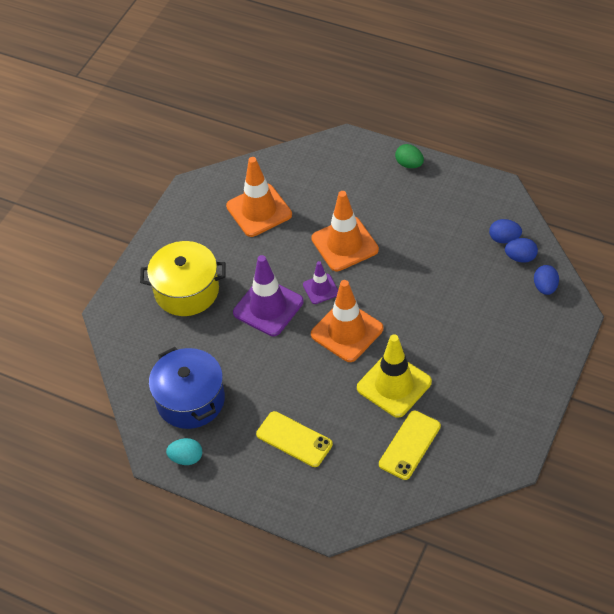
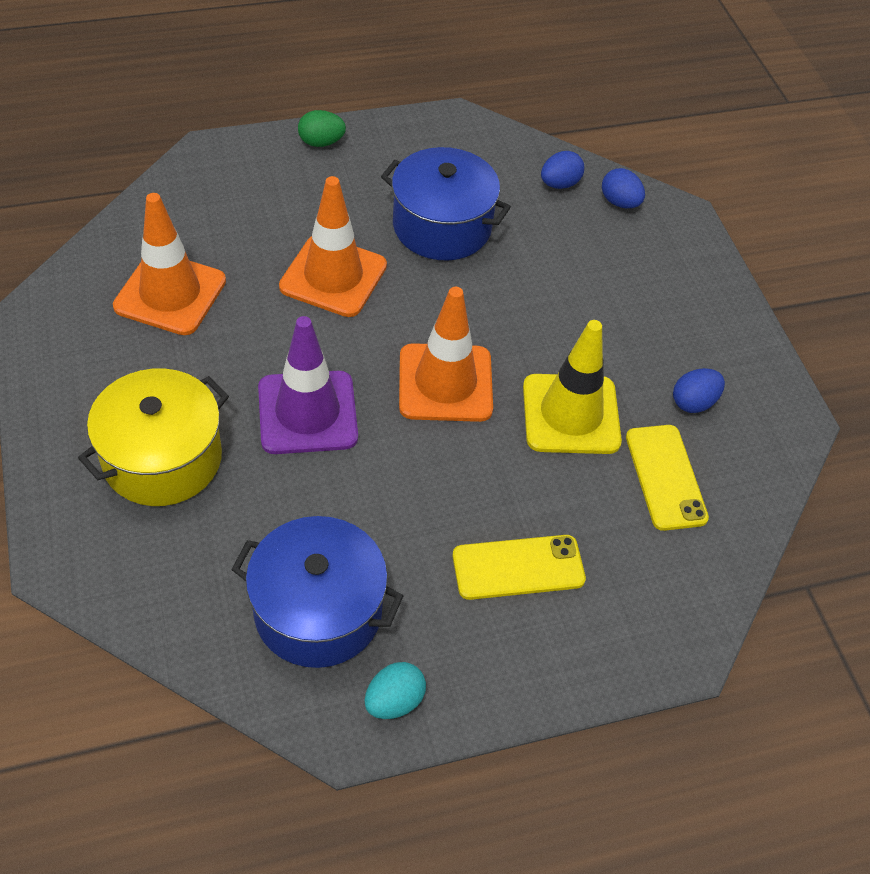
camera: 50 degrees left, 0 degrees up
(321, 289) = (357, 349): purple traffic cone -> none
(428, 247) = (442, 226): none -> blue pot
(504, 239) = (520, 172): blue egg -> blue egg (693, 402)

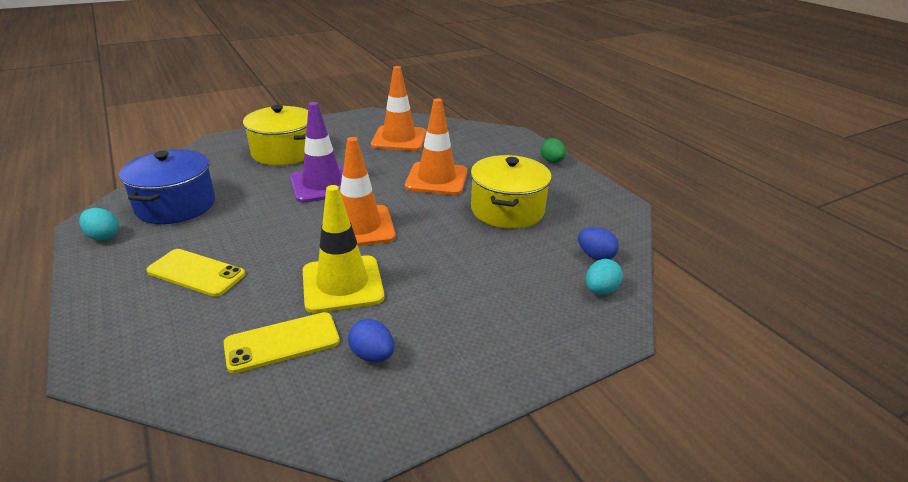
camera: 80 degrees right, 20 degrees down
(442, 226) = (507, 210): blue pot -> yellow pot
(518, 567) = (196, 273): yellow phone -> yellow phone turned 45 degrees counterclockwise
(620, 202) = (600, 290): blue egg -> turquoise egg

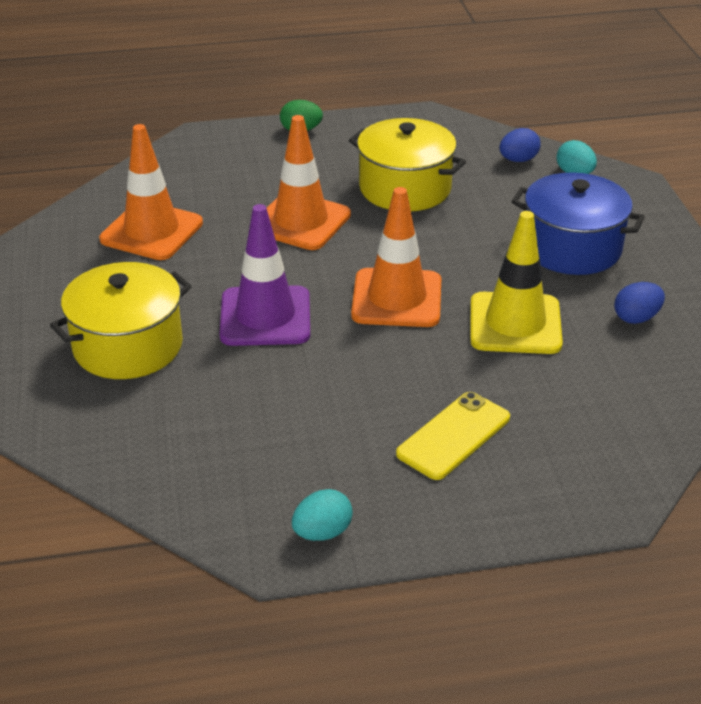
camera: 70 degrees left, 5 degrees up
(176, 205) = (257, 461): blue pot -> blue pot (572, 248)
(282, 342) = (604, 372): yellow phone -> none

